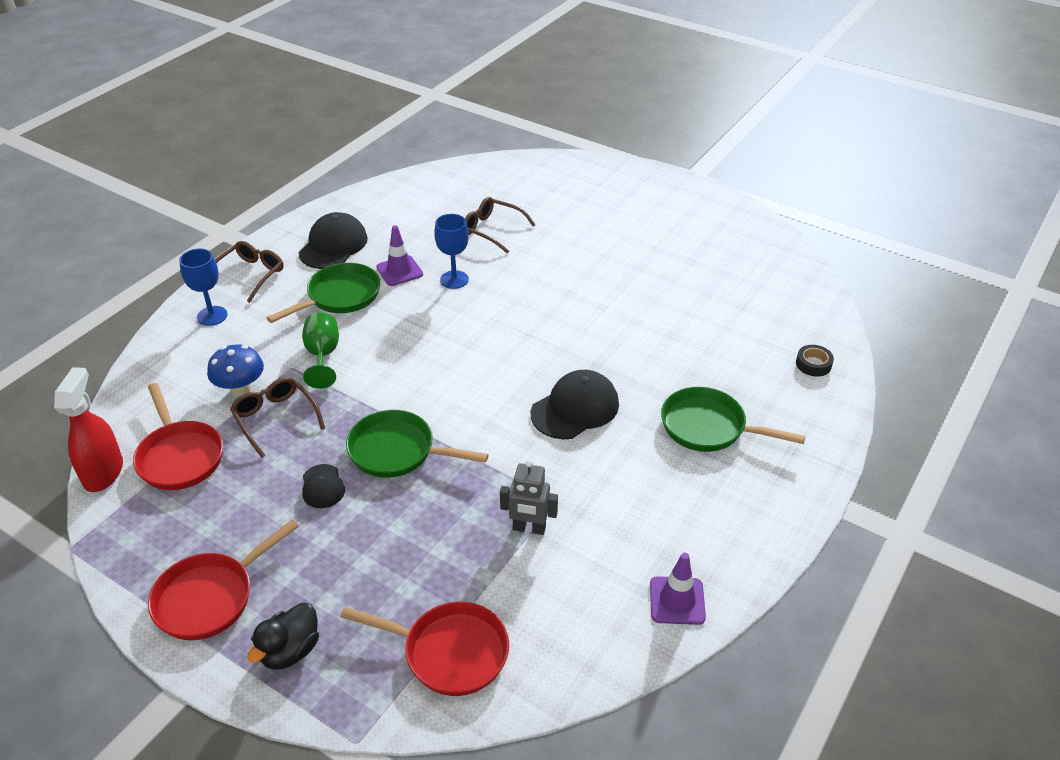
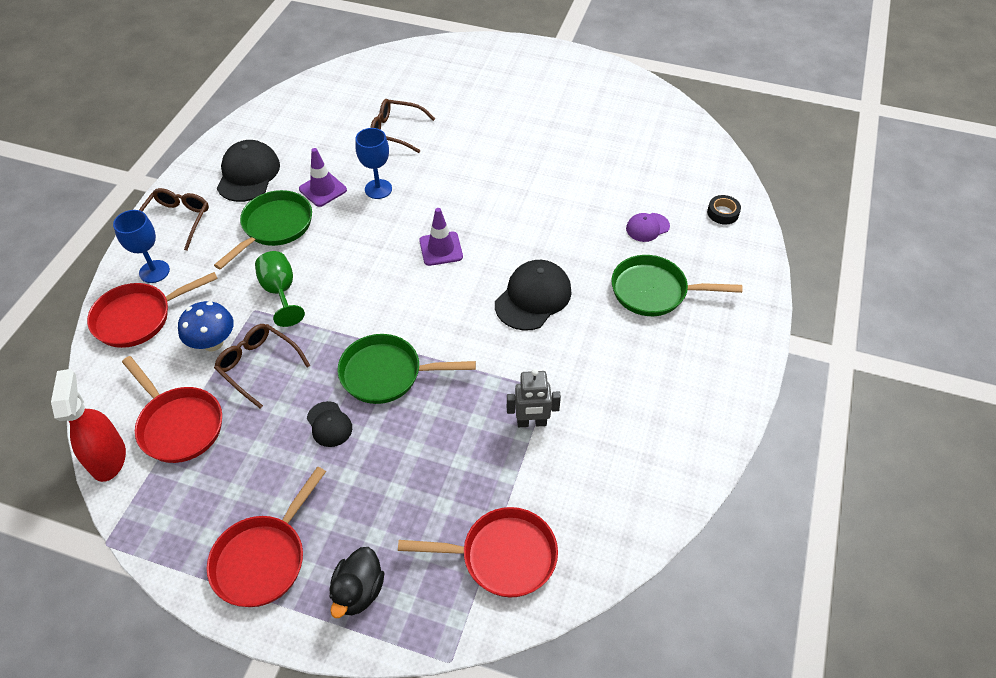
camera: 15 degrees left, 10 degrees up
(181, 354) = (138, 318): none -> red pan
(677, 601) = (679, 460): purple traffic cone -> purple traffic cone (441, 249)
(723, 364) = (647, 227): none -> purple cap

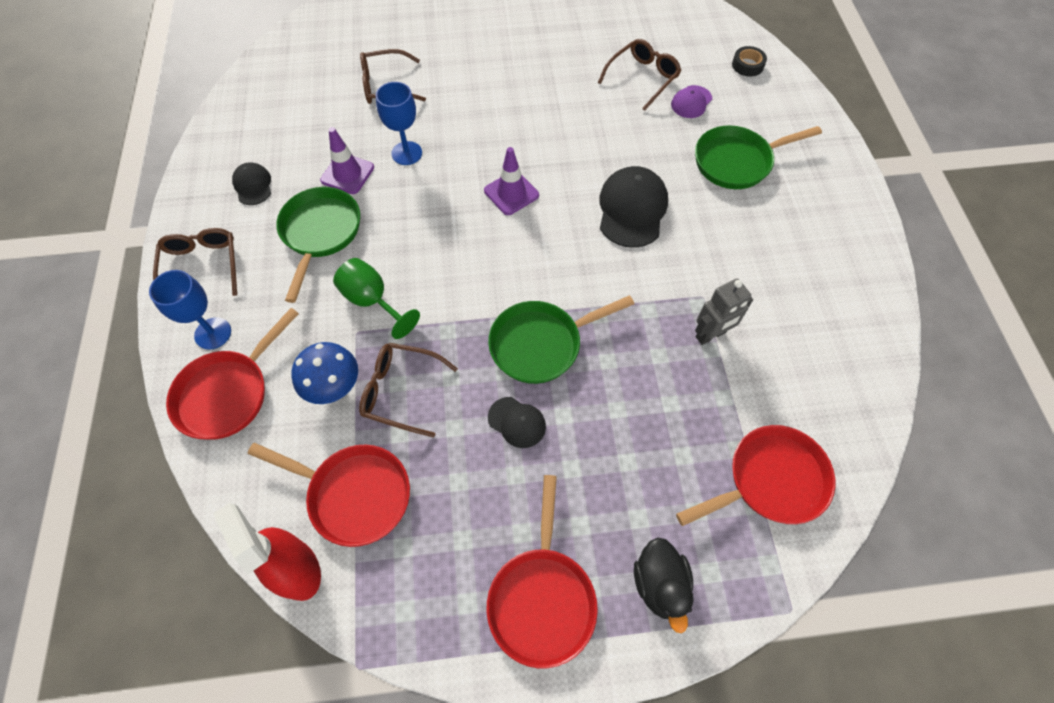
camera: 25 degrees left, 10 degrees up
(248, 174) = (253, 185): black cap -> black cap, size x0.55
(616, 193) = (642, 78): none -> brown glasses

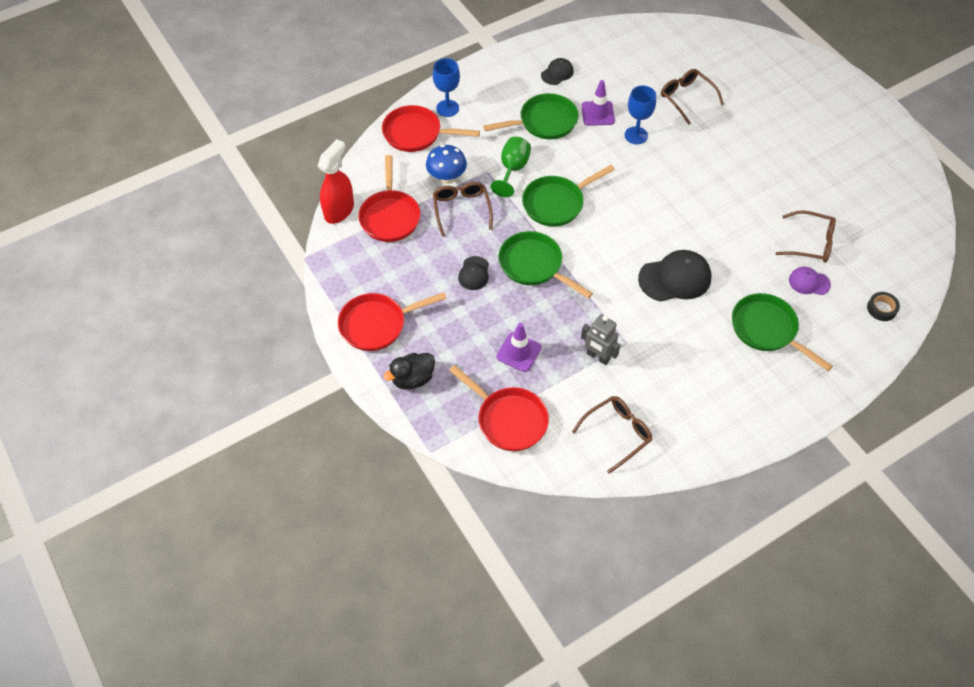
camera: 65 degrees right, 5 degrees down
(202, 266) = (486, 81): brown glasses -> brown glasses (617, 433)
(457, 276) = (556, 203): none -> green pan
(511, 193) = (642, 205): purple traffic cone -> purple traffic cone (519, 352)

